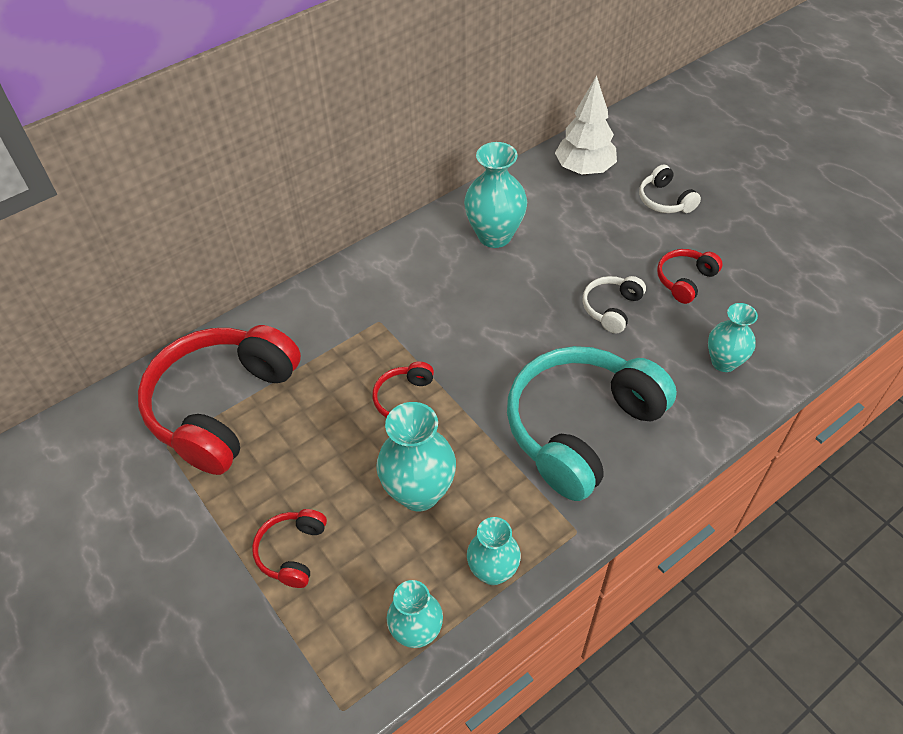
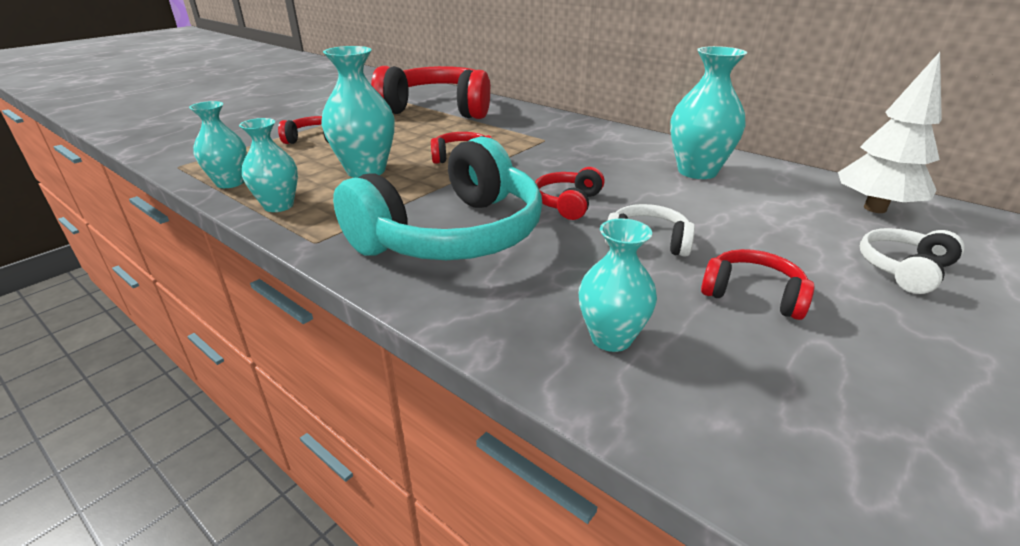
camera: 75 degrees right, 20 degrees down
(538, 339) = (567, 203): none -> red headphones
(581, 428) = (452, 235): turquoise headphones -> turquoise headphones turned 105 degrees clockwise

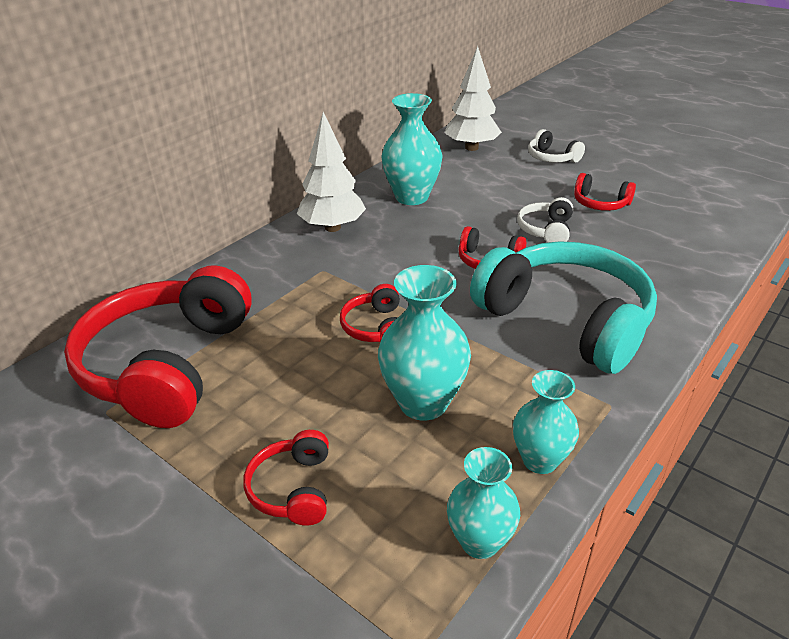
camera: 90 degrees left, 5 degrees up
(611, 338) = (670, 252): turquoise vase -> none
(617, 141) = (332, 227): none -> white tree
(752, 294) = (600, 203): red headphones -> red headphones turned 90 degrees counterclockwise

